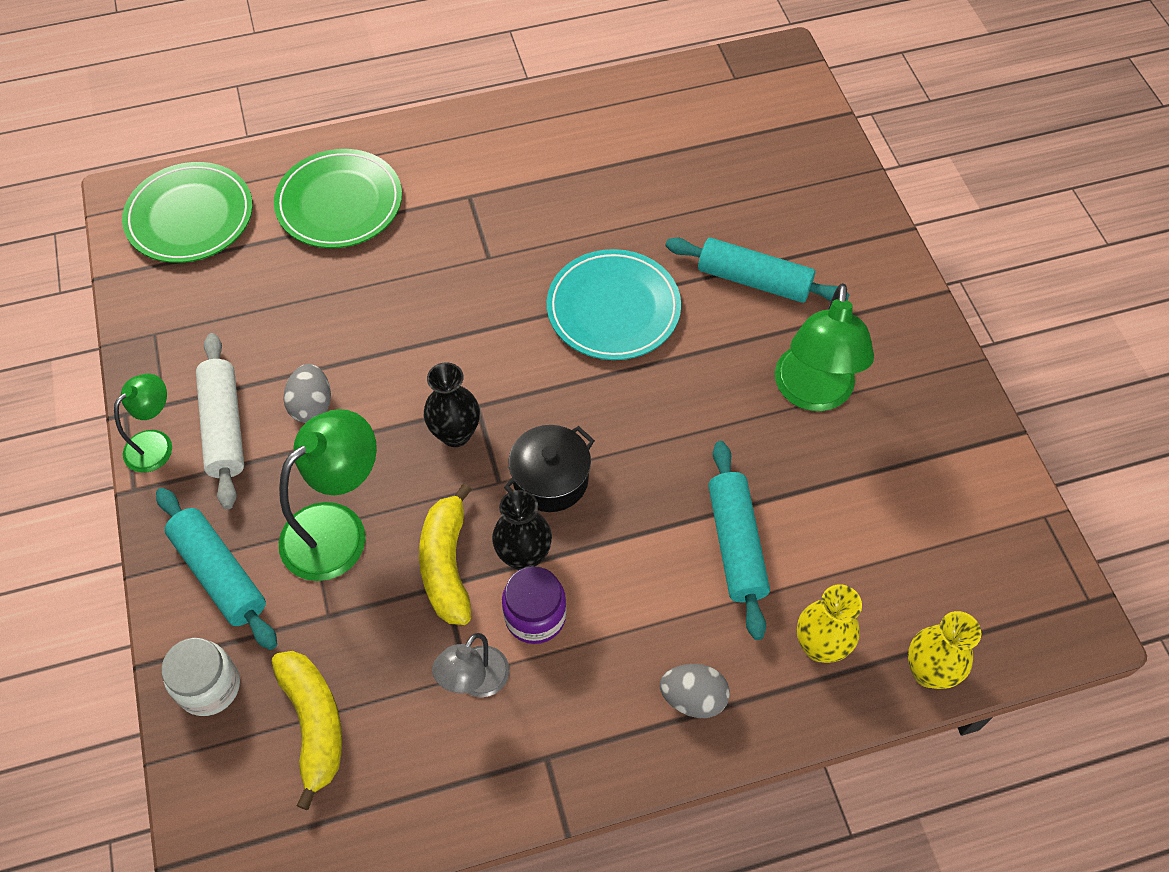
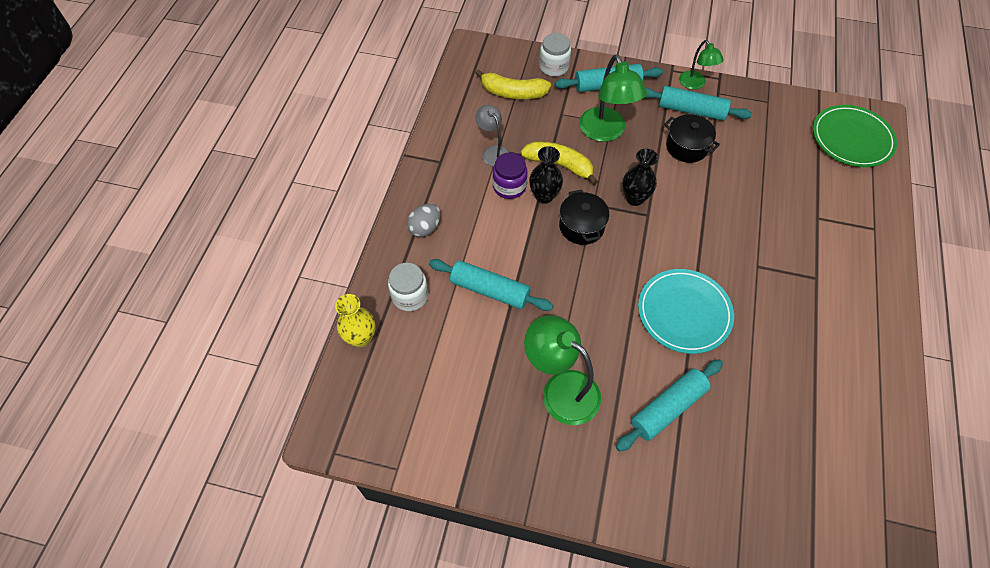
camera: 120 degrees right, 0 degrees up
(224, 427) = (691, 110): white rolling pin -> turquoise rolling pin
(312, 405) = (686, 147): grey egg -> black pot
(339, 203) = (836, 209): green plate -> none
(820, 646) = (410, 296): yellow vase -> white jar

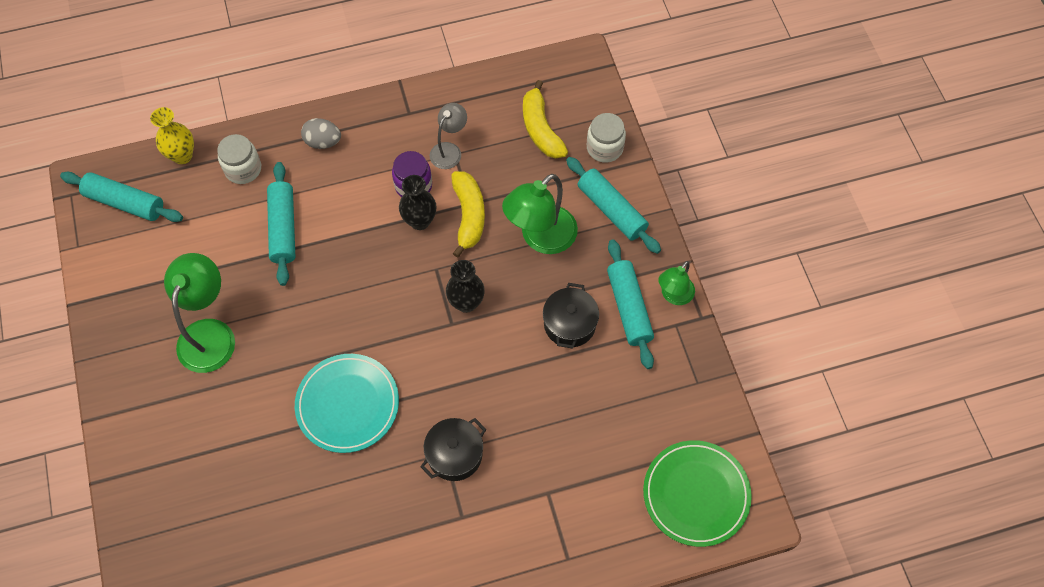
camera: 60 degrees right, 5 degrees up
(581, 226) = (401, 270): black pot -> black pot (455, 455)
(667, 408) = (234, 430): turquoise rolling pin -> turquoise rolling pin (125, 202)

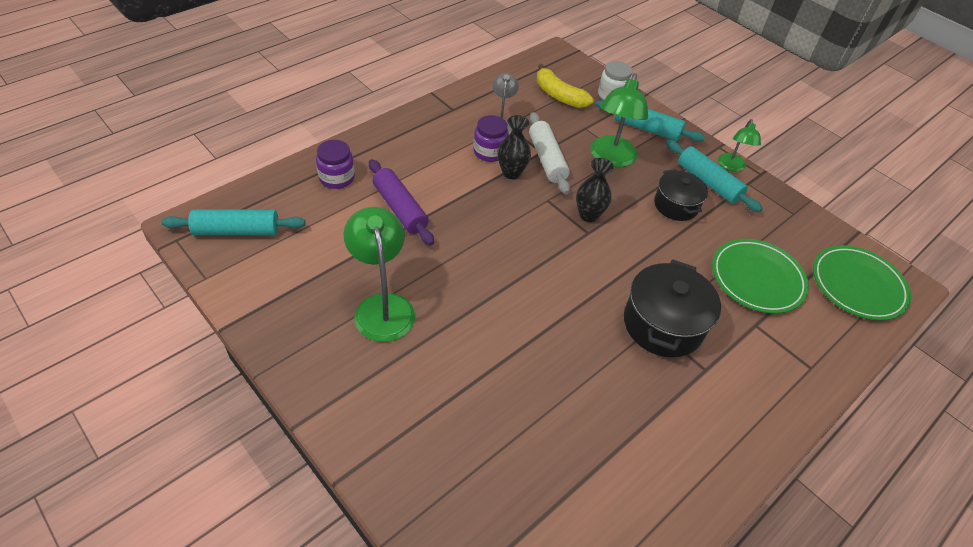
camera: 30 degrees left, 15 degrees down
(182, 155) = (274, 183): yellow vase -> none
(243, 169) = (337, 178): white jar -> purple jar
(283, 228) = (400, 209): turquoise rolling pin -> purple rolling pin
(323, 142) = (395, 143): grey egg -> none
(348, 404) = (546, 319): turquoise plate -> none
(455, 455) = (663, 324): black pot -> black pot, size x1.55
(468, 216) = (547, 159): yellow banana -> white rolling pin
(590, 443) = (757, 278): none -> green plate

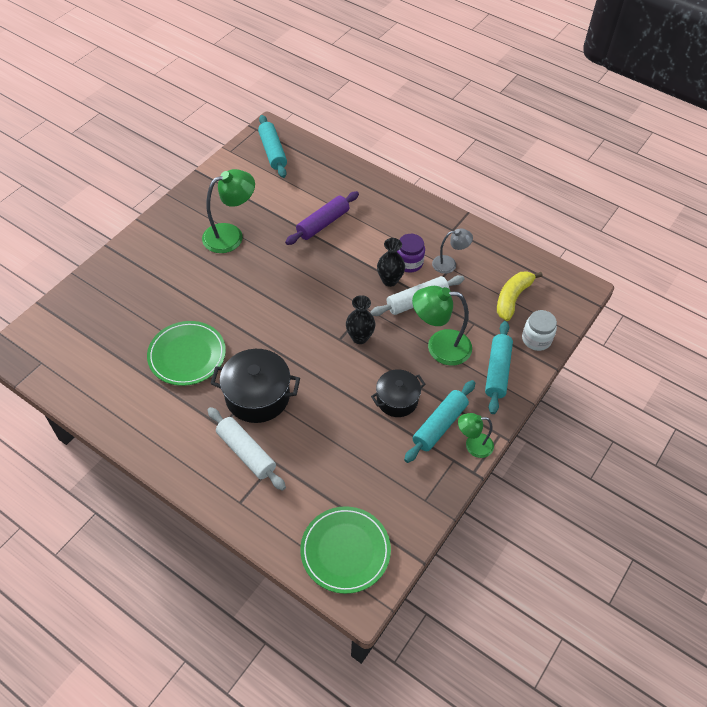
camera: 80 degrees right, 5 degrees up
(337, 178) = (340, 184): purple jar -> none
(743, 350) = (246, 452): none -> white rolling pin
(757, 278) = (327, 464): green plate -> green plate (187, 355)

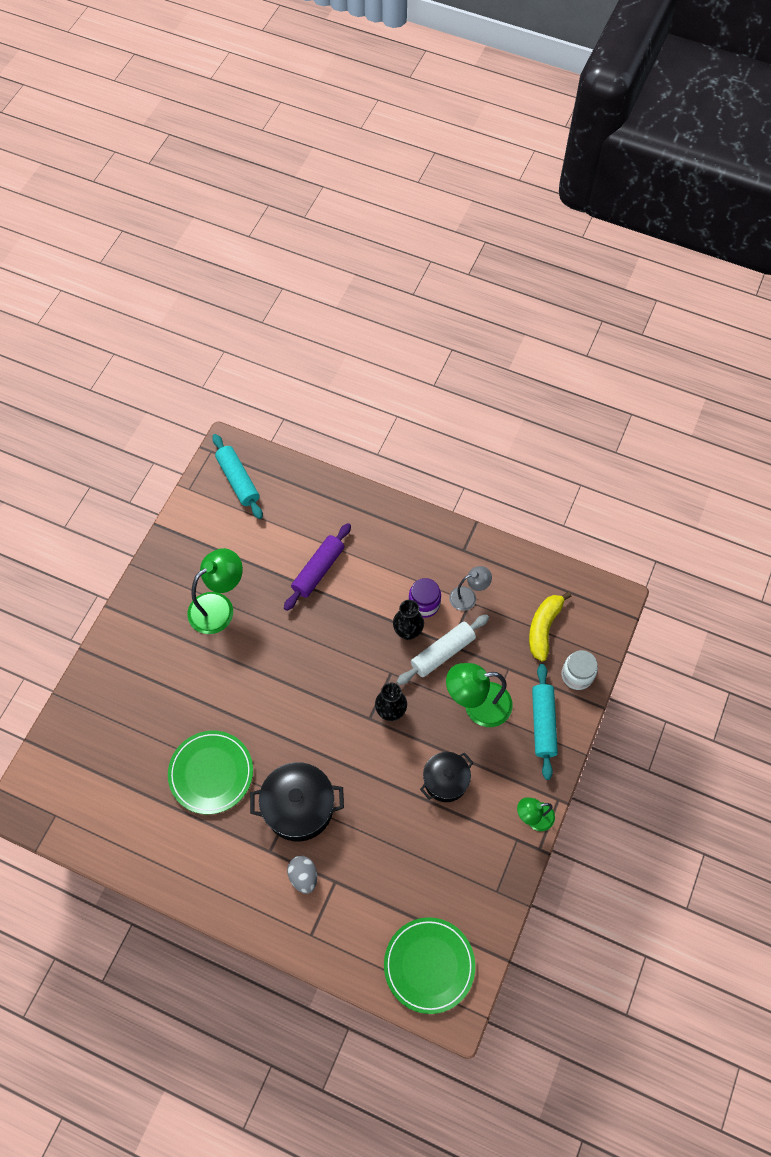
camera: 10 degrees left, 10 degrees up
(246, 452) = (303, 876): white rolling pin -> grey egg
(439, 425) = (495, 801): turquoise rolling pin -> none

